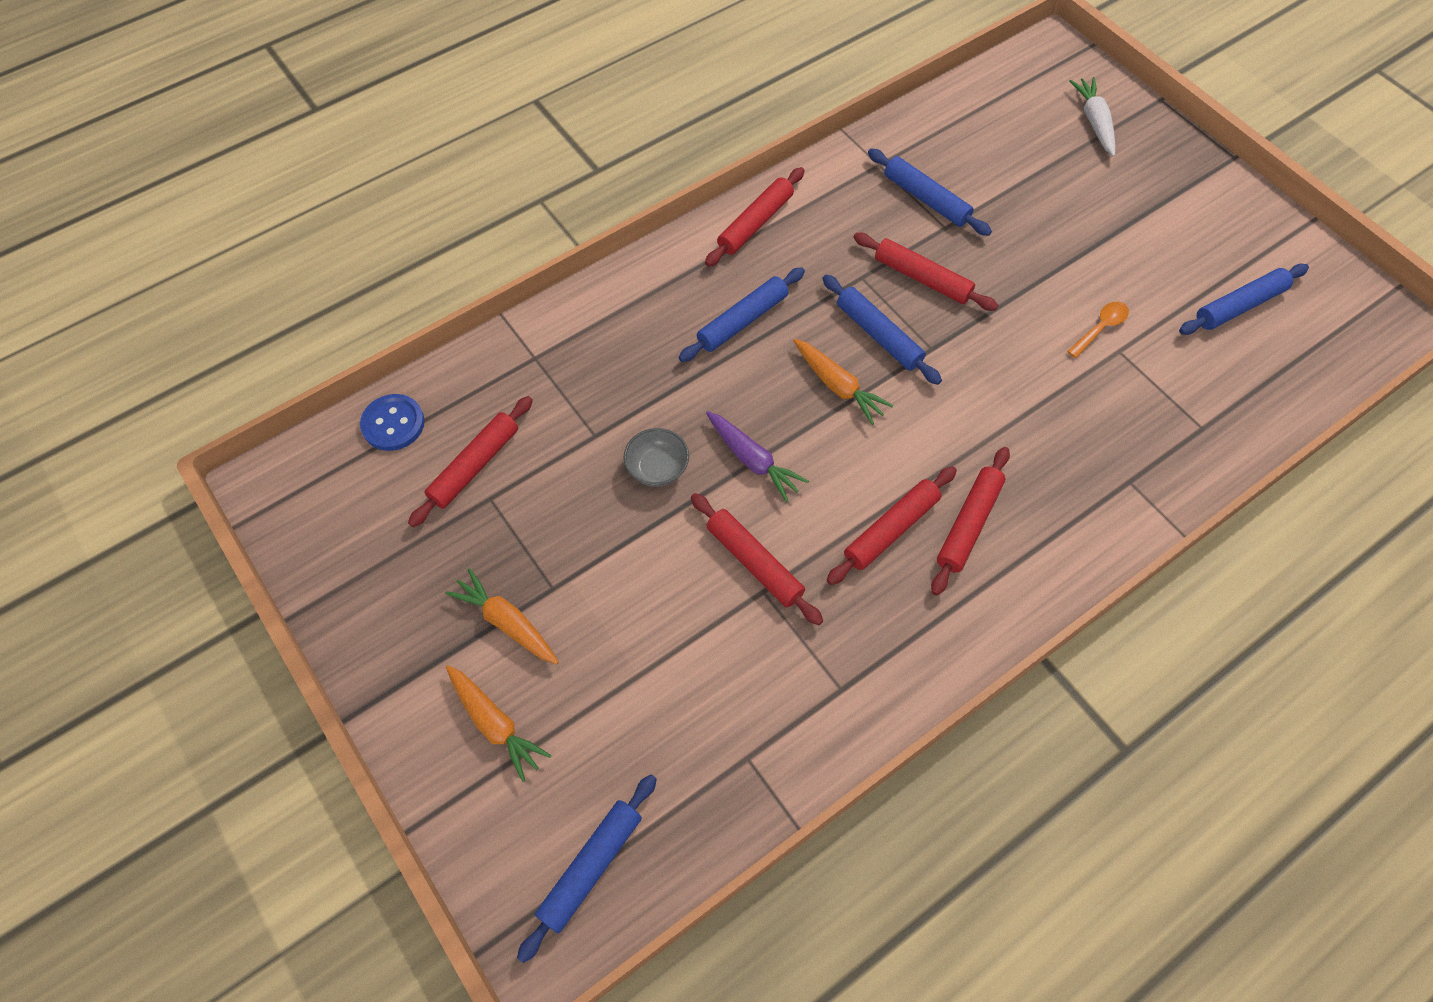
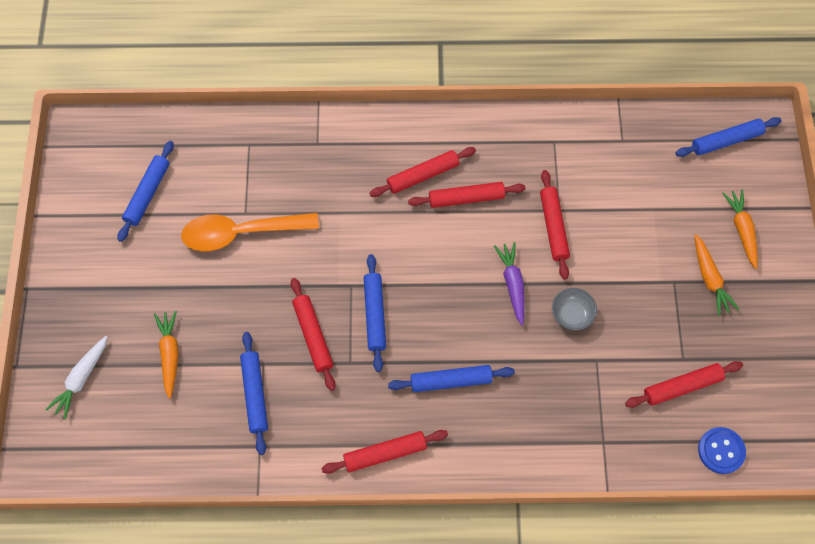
camera: 145 degrees left, 5 degrees up
(838, 386) = (427, 297): orange carrot -> orange carrot (170, 354)
(1100, 328) = (241, 233): orange spoon -> orange spoon, size x2.22
(1239, 306) = (148, 194): blue rolling pin -> blue rolling pin turned 75 degrees counterclockwise

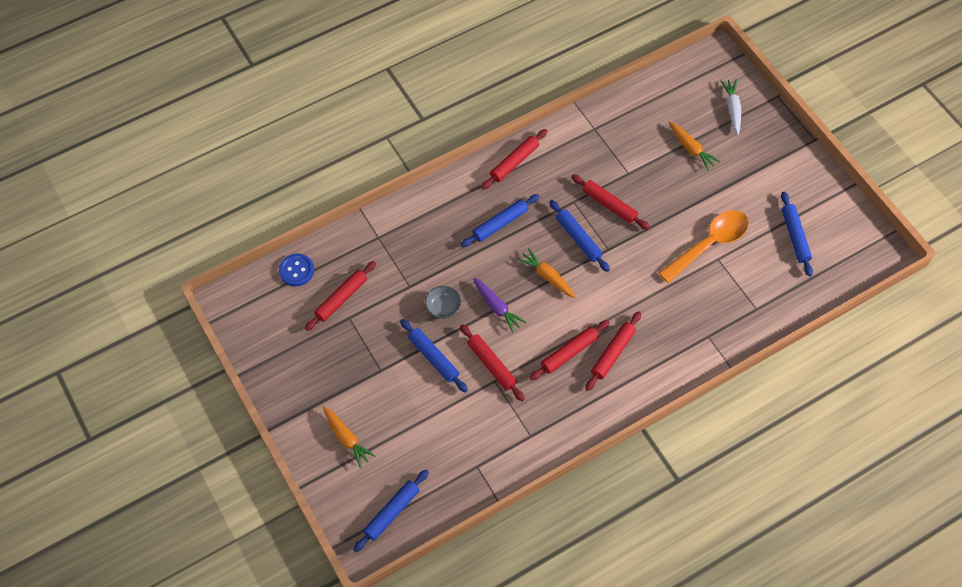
camera: 150 degrees right, 5 degrees down
(255, 394) = (619, 154): blue rolling pin -> blue rolling pin (433, 358)
(709, 279) = (355, 386): orange carrot -> orange carrot (547, 276)

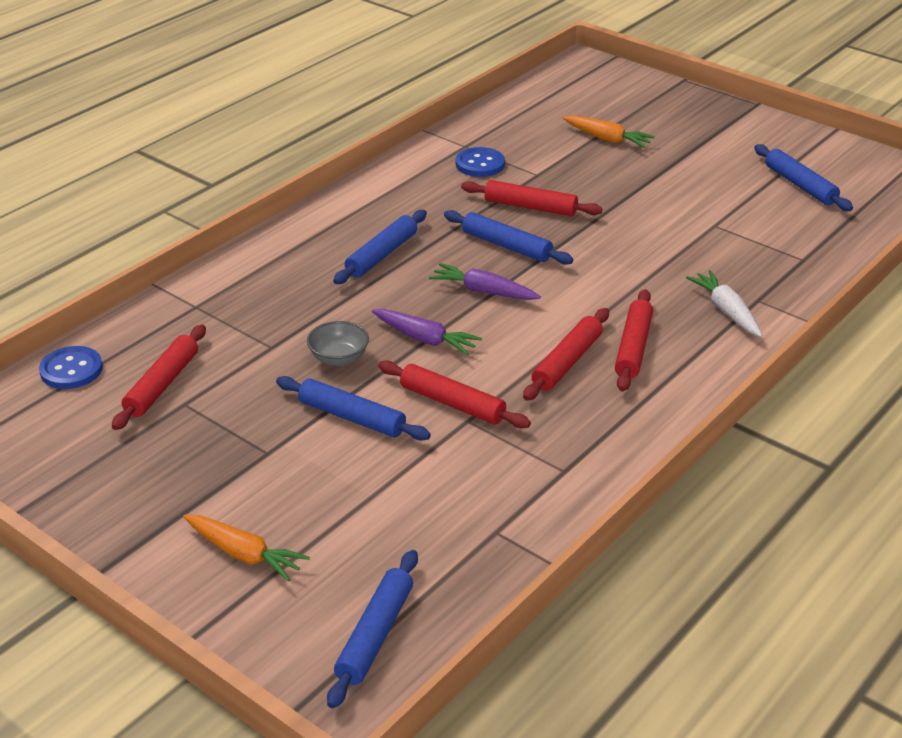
camera: 20 degrees left, 25 degrees down
(514, 162) = (370, 195): red rolling pin -> none
(547, 276) = (483, 291): orange carrot -> purple carrot
(596, 151) = (480, 164): none -> blue button
(709, 244) = (693, 214): orange spoon -> none
(732, 109) = (635, 98): white carrot -> white carrot (726, 311)

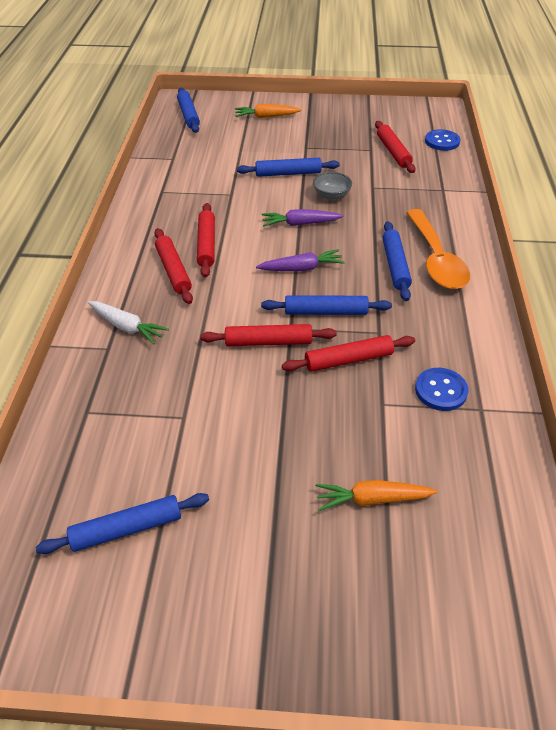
camera: 145 degrees right, 10 degrees up
(332, 243) = (436, 259): none -> orange spoon
(452, 403) = (247, 198): red rolling pin -> red rolling pin (268, 342)
(800, 185) = (127, 528): blue rolling pin -> blue rolling pin turned 45 degrees counterclockwise

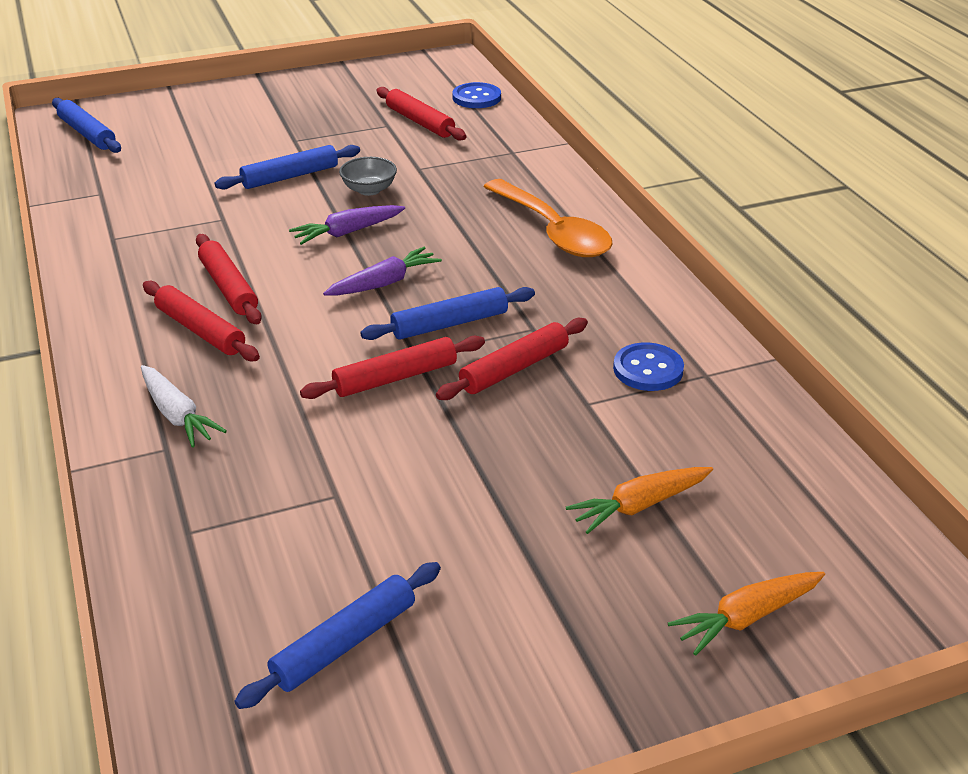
camera: 25 degrees left, 10 degrees down
(127, 327) = (177, 415): white carrot -> white carrot turned 45 degrees clockwise
(266, 117) = (210, 114): orange carrot -> orange carrot (746, 618)
(395, 265) = (506, 250): blue rolling pin -> none

